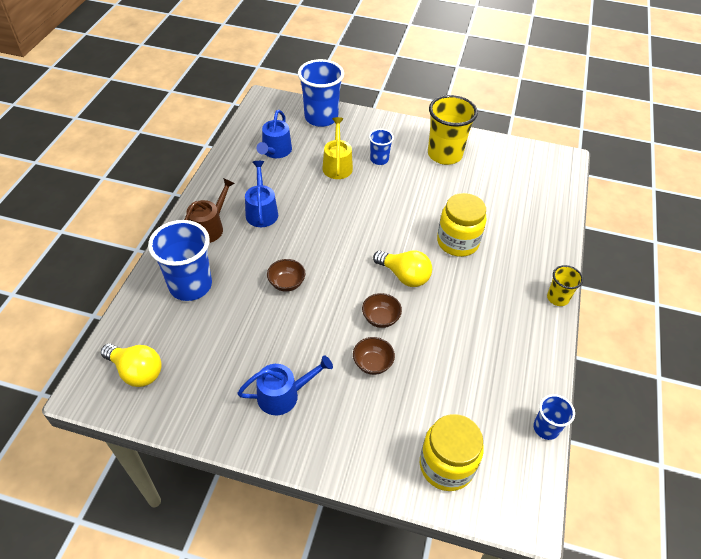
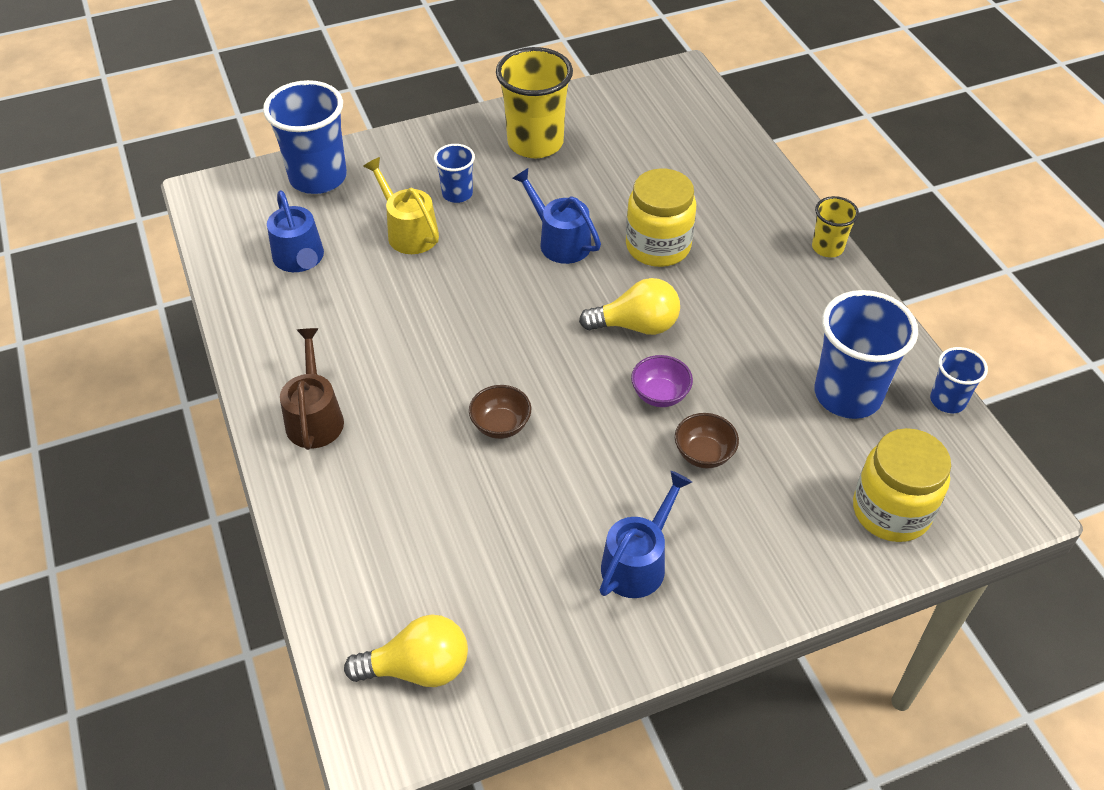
camera: 35 degrees left, 0 degrees up
(190, 285) = (372, 510): blue cup -> blue cup (847, 395)
(261, 211) = (367, 352): blue watering can -> blue watering can (560, 241)
(380, 318) = (660, 395): brown bowl -> purple bowl

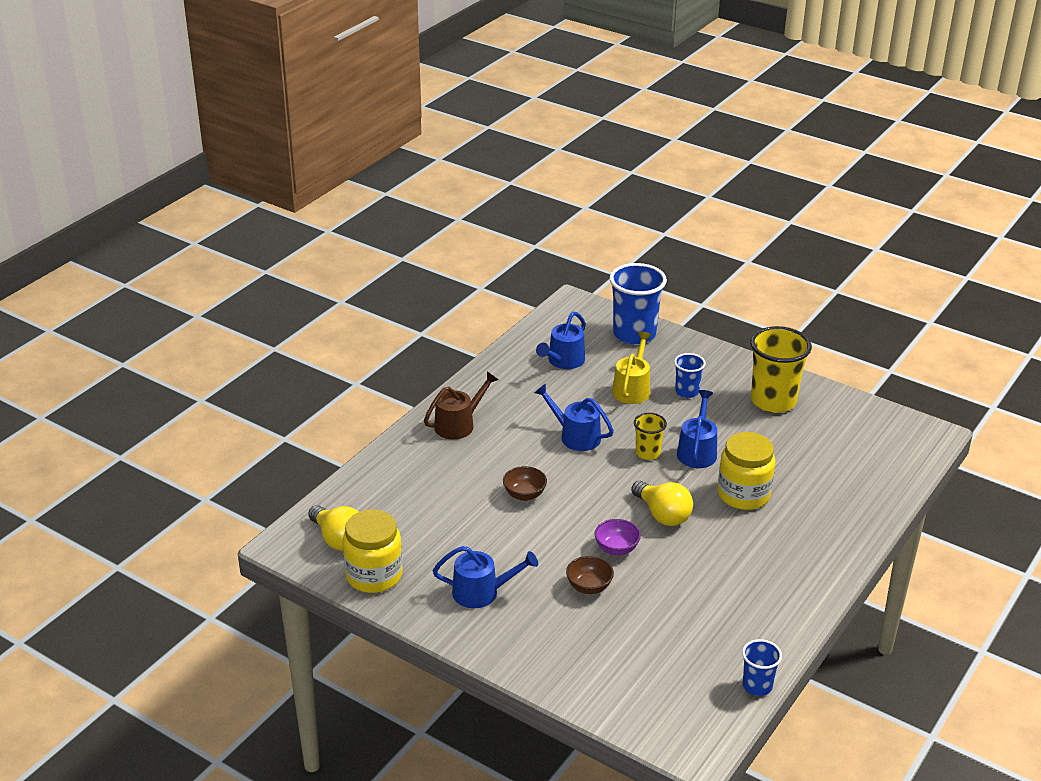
camera: 55 degrees right, 15 degrees down
(441, 323) = (576, 436): none -> blue watering can
(827, 247) = (839, 573): yellow cup -> yellow cup (648, 453)
(847, 395) = (708, 634): blue cup -> none
(891, 511) = (629, 690): yellow jar -> yellow jar (374, 575)

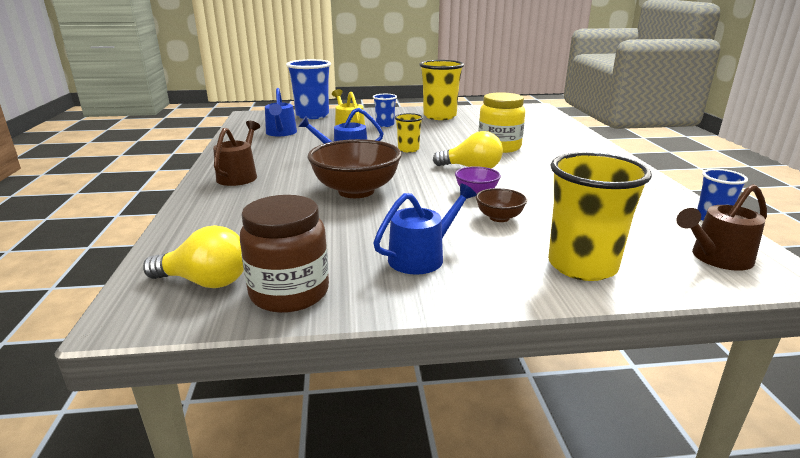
camera: 40 degrees left, 10 degrees down
(374, 575) = (289, 293): yellow jar -> brown jar
(524, 495) = (356, 191): brown bowl -> brown bowl, size x2.04
(572, 661) = (582, 266): none -> yellow cup
(677, 713) = (717, 258): none -> brown watering can
(697, 451) = (437, 141): blue watering can -> none

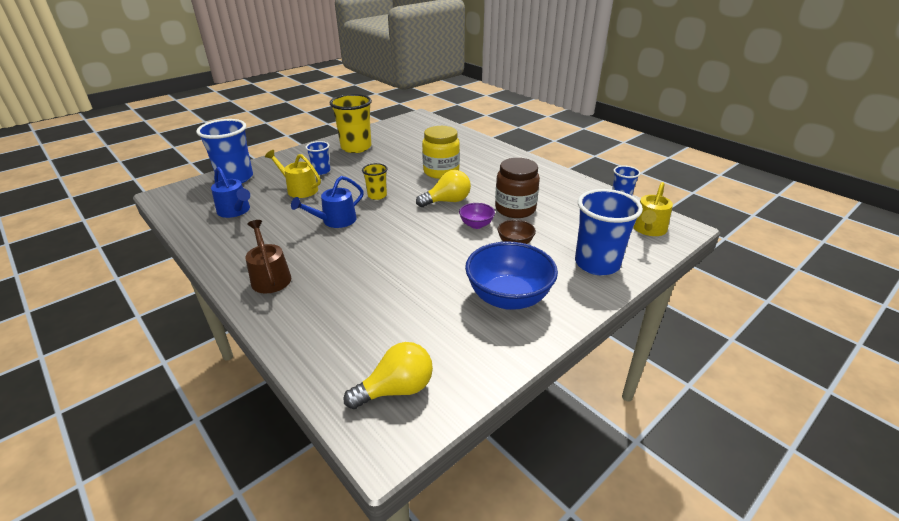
camera: 35 degrees left, 10 degrees up
(289, 293) = (465, 367): brown jar -> brown jar (515, 209)
(356, 191) = (392, 256): brown bowl -> none
(422, 257) = (508, 297): blue watering can -> blue bowl
(582, 266) = (597, 264): yellow cup -> blue cup
(717, 258) = (648, 229): brown watering can -> yellow watering can

